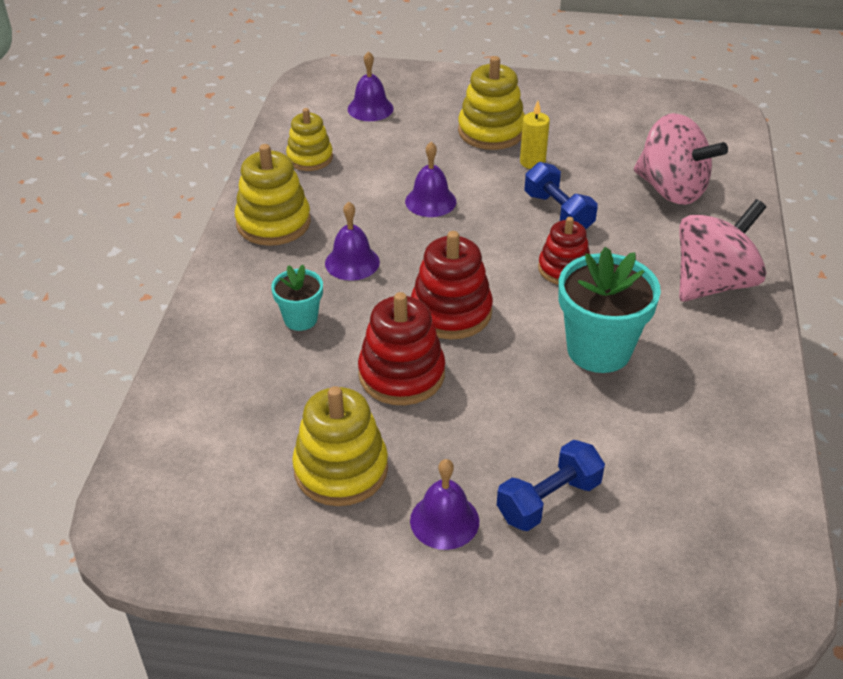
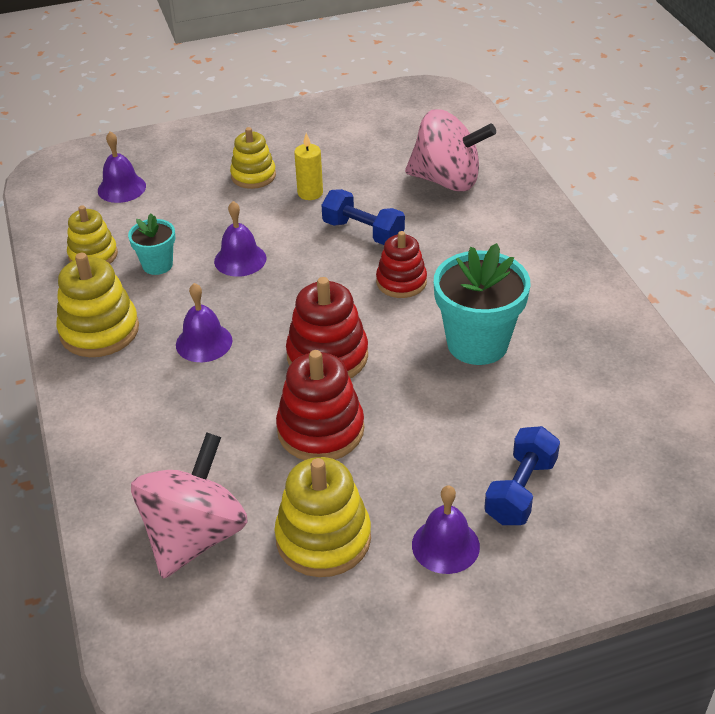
camera: 25 degrees left, 0 degrees up
(300, 319) = (190, 414): turquoise flower pot -> turquoise flower pot (157, 265)
(491, 131) = (253, 176): yellow stacking toy -> yellow stacking toy, size x0.67
(713, 283) = (533, 251): pink spinning top -> pink spinning top (195, 536)

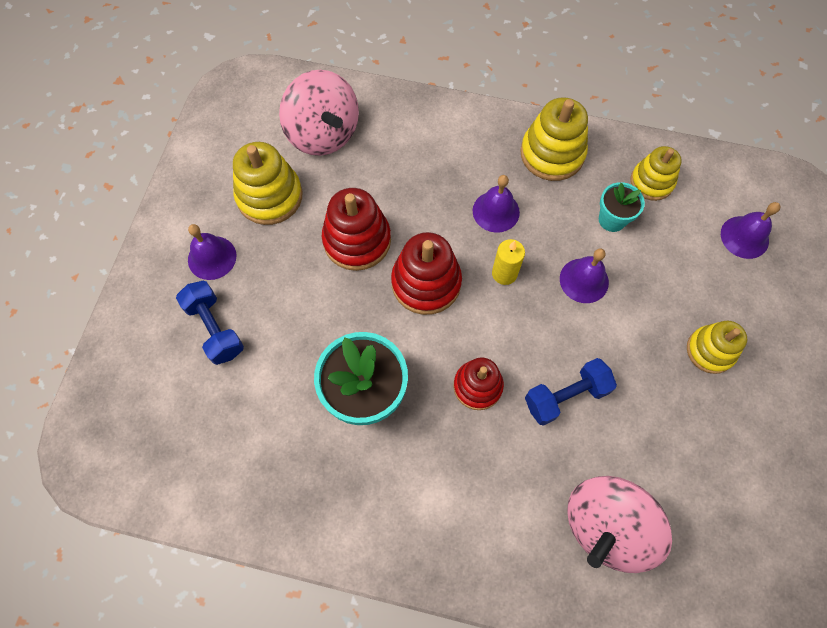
camera: 120 degrees right, 25 degrees up
(310, 193) = (654, 385): yellow candle -> yellow candle (504, 273)

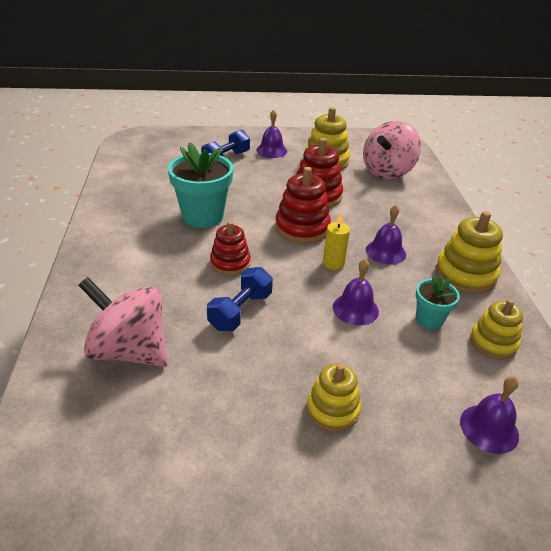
camera: 70 degrees right, 30 degrees down
(566, 396) = (240, 311): blue dumbbell -> blue dumbbell turned 75 degrees clockwise

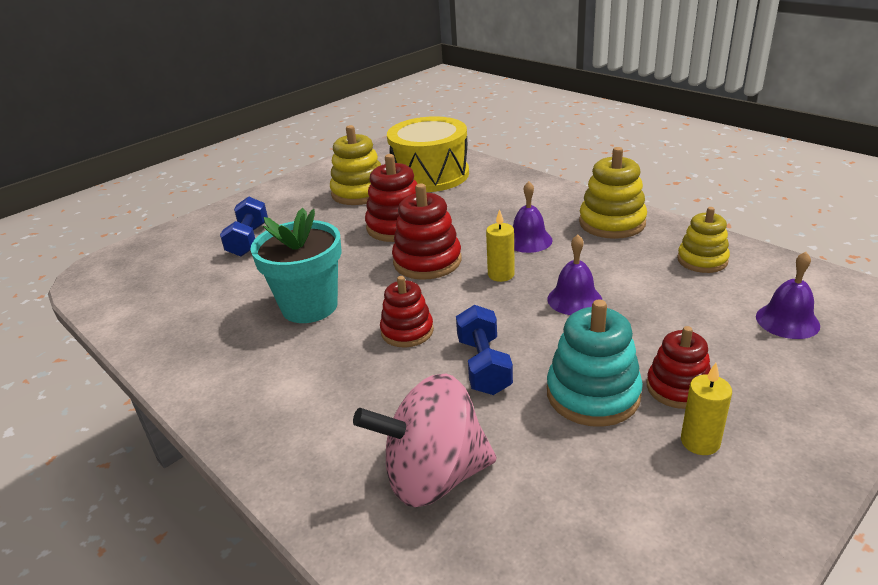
camera: 35 degrees left, 5 degrees down
(271, 150) = (288, 209): purple bell -> none
(274, 373) = (593, 394): none -> turquoise stacking toy
(293, 450) = (700, 442): none -> yellow candle
(332, 409) = (678, 388): yellow stacking toy -> red stacking toy
(387, 172) = (430, 175): pink spinning top -> yellow drum
(429, 319) = (638, 272): turquoise flower pot -> none

